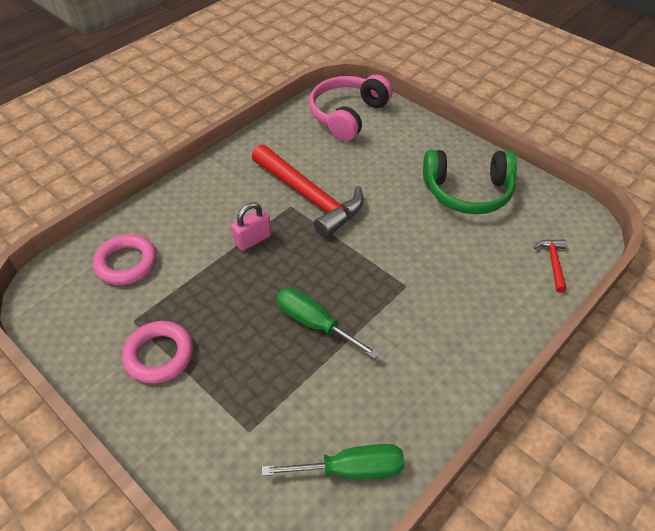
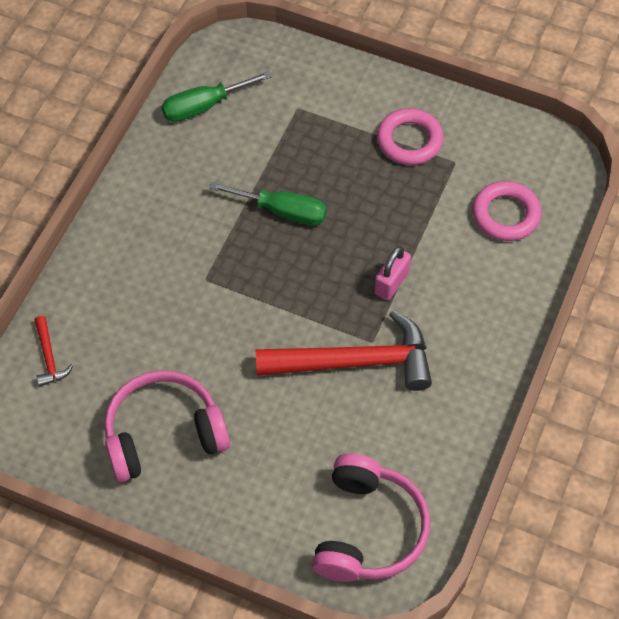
camera: 160 degrees right, 10 degrees up
(310, 197) = (355, 362): red hammer -> red hammer turned 150 degrees clockwise
(467, 191) = (164, 434): green headphones -> pink headphones

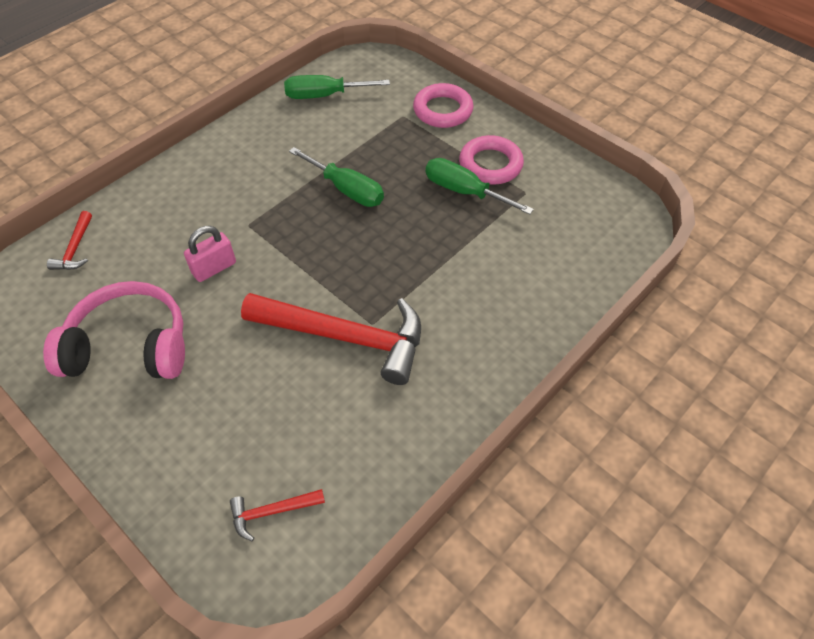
camera: 20 degrees right, 5 degrees down
(368, 530) = (272, 512): pink headphones -> red hammer
(391, 283) = (417, 277): pink padlock -> pink padlock (214, 268)
(397, 179) = (464, 191): none -> green screwdriver
(505, 215) = (556, 249): pink ring -> pink ring (443, 110)

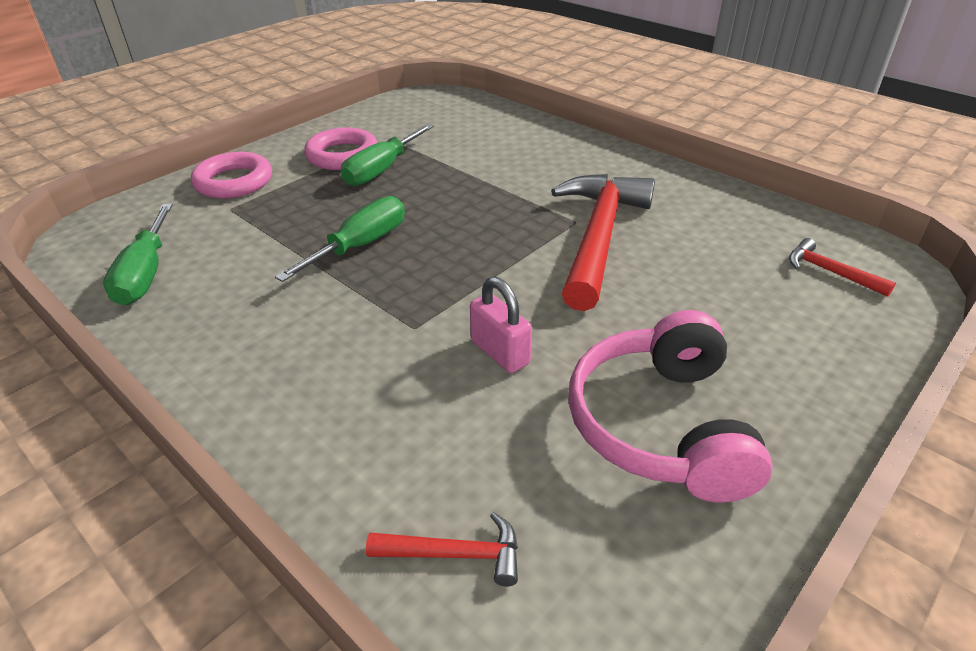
camera: 90 degrees left, 15 degrees down
(272, 512) = (829, 272): red hammer -> red hammer turned 150 degrees clockwise

